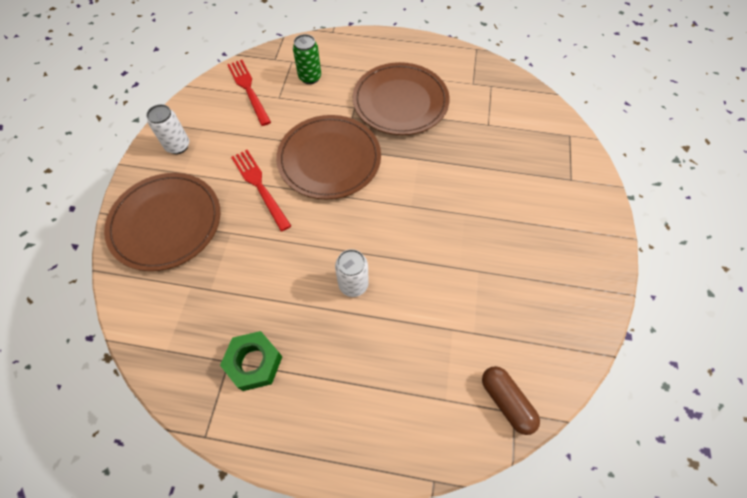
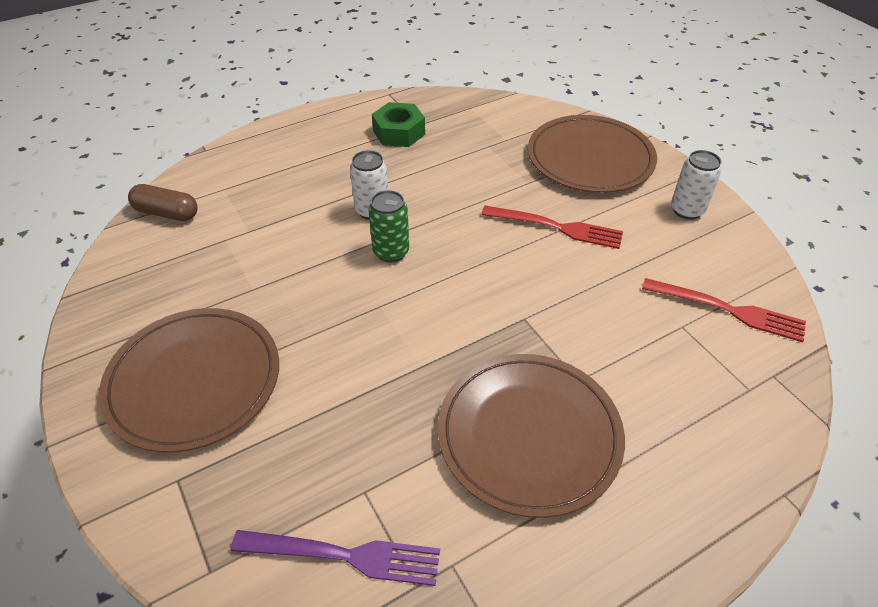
camera: 140 degrees right, 15 degrees down
(310, 77) = (690, 381): green can -> green can (391, 252)
(329, 159) = (524, 295): brown plate -> brown plate (194, 381)
(511, 108) = (346, 555): none -> purple fork

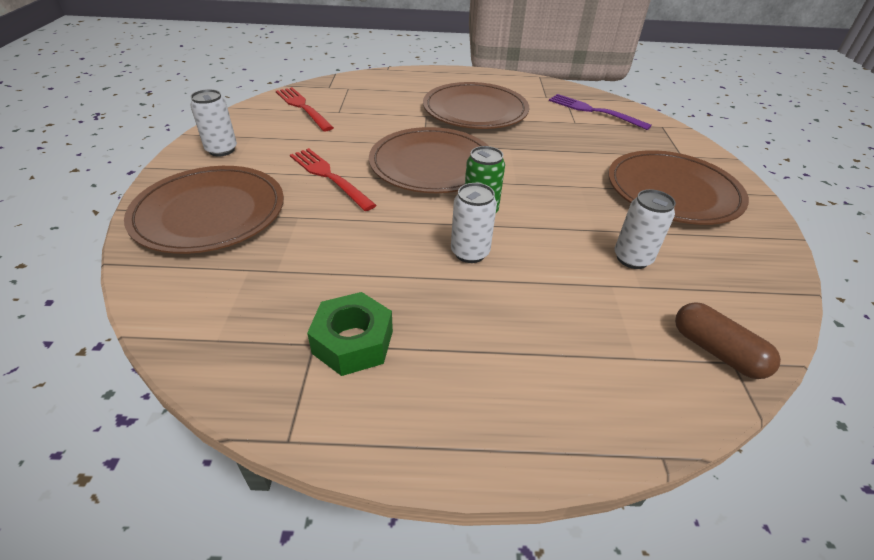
camera: 150 degrees left, 5 degrees down
(234, 262) = (632, 258): none -> white can
(484, 289) = (432, 164): none -> brown plate

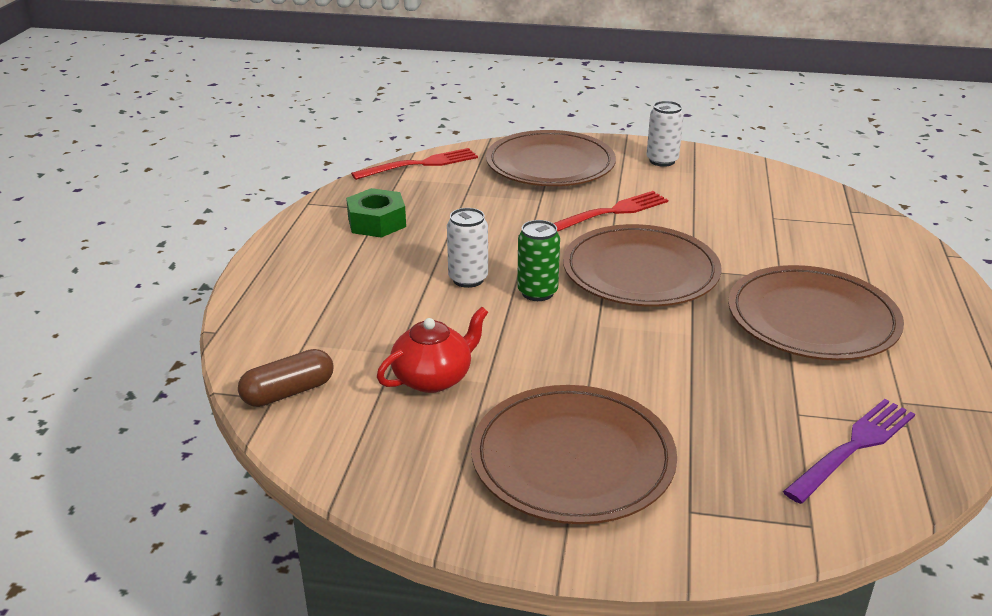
camera: 100 degrees right, 10 degrees down
(302, 107) = (778, 195): red fork -> red fork (421, 164)
(632, 258) = (433, 378): white can -> red teapot

